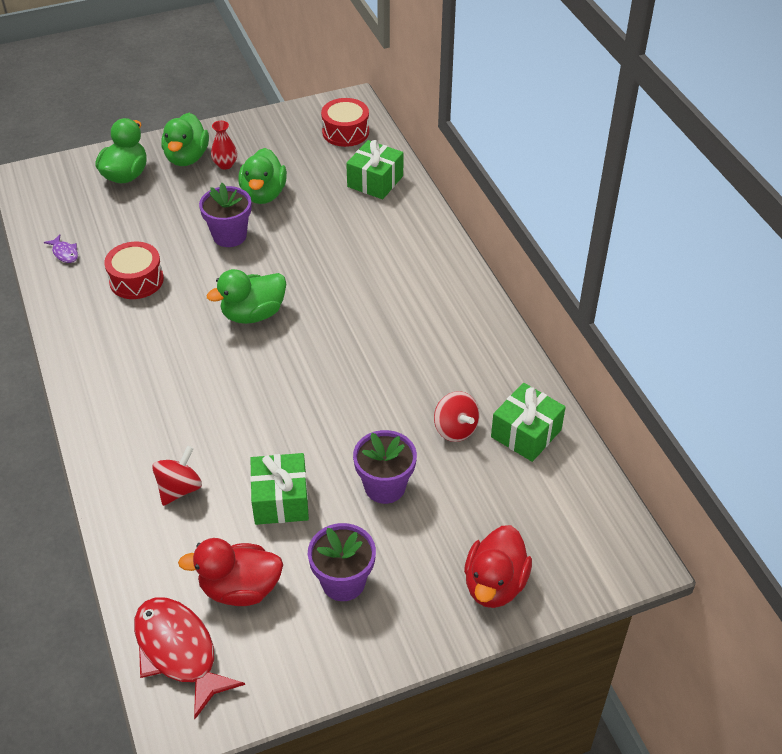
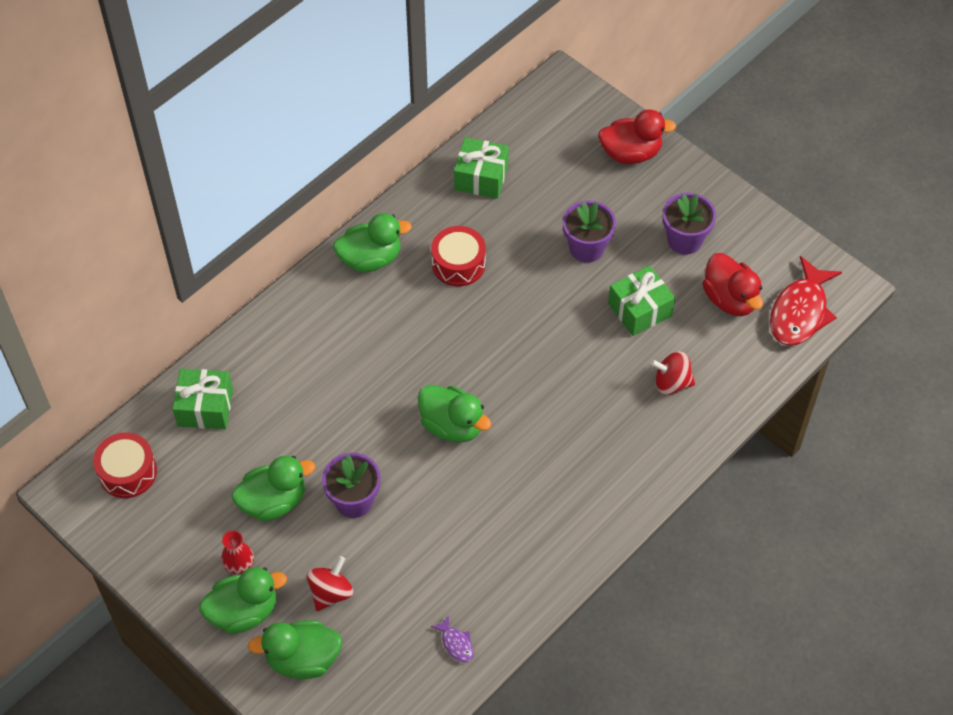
camera: 115 degrees left, 10 degrees up
(65, 253) = (456, 643): purple fish -> purple fish turned 120 degrees clockwise
(136, 280) = (460, 551): red drum -> red drum (458, 264)
(455, 429) = (503, 224): red spinning top -> red spinning top (331, 592)
(467, 318) = (370, 259): none -> green duck

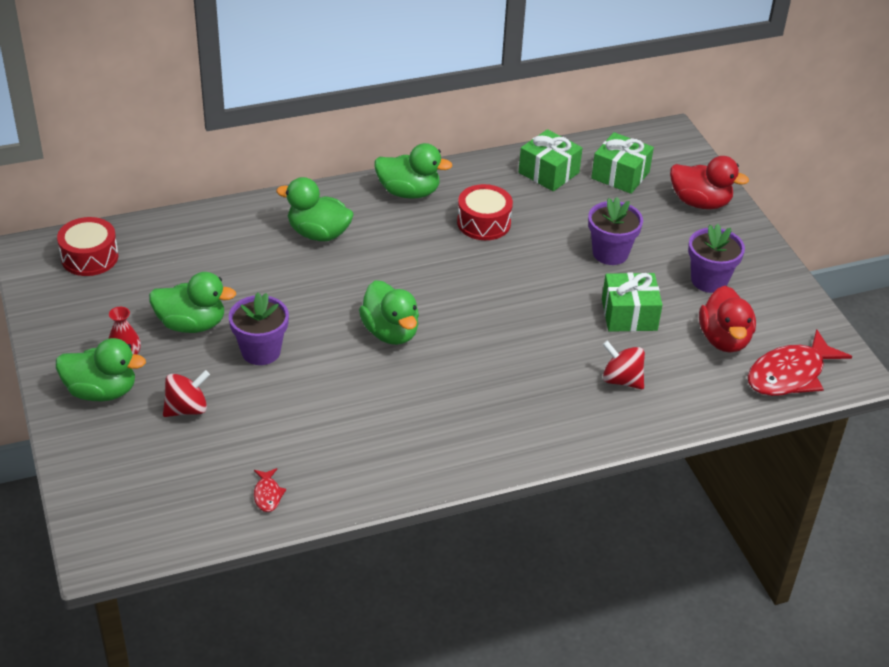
camera: 25 degrees right, 15 degrees down
(205, 407) = (188, 239): green gift -> green gift (620, 175)
(303, 659) = (122, 447): green duck -> green duck (318, 233)
(456, 643) = (267, 494): purple fish -> red fish

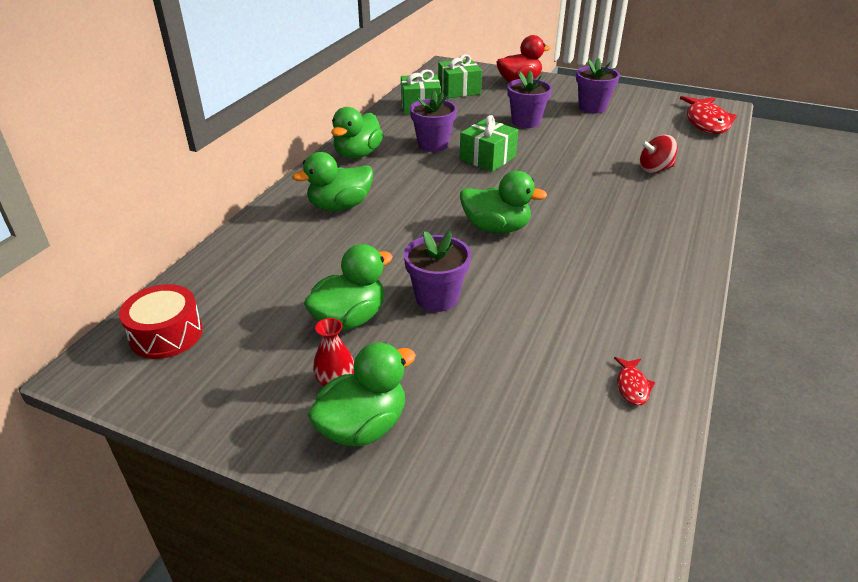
camera: 45 degrees left, 5 degrees down
(187, 409) = (459, 379): red spinning top -> none
(267, 494) = (632, 386): red fish -> red fish turned 60 degrees clockwise
(409, 192) = (357, 154): green duck -> green duck turned 150 degrees clockwise
(483, 223) = (433, 144): red drum -> purple flower pot
(629, 315) = (593, 141): green gift -> green gift (487, 158)
(724, 339) = (652, 125): red duck -> none

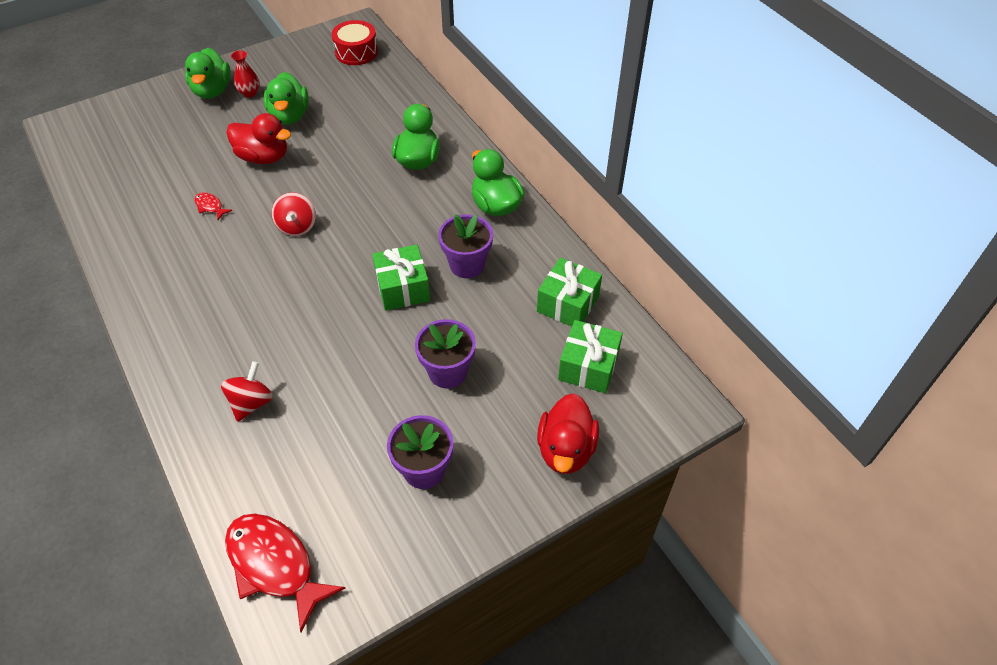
camera: 125 degrees right, 15 degrees up
(437, 298) = (263, 157): purple flower pot -> red duck
(496, 228) = (297, 226): green duck -> red spinning top
(632, 386) = (107, 191): red fish -> red fish (210, 206)

